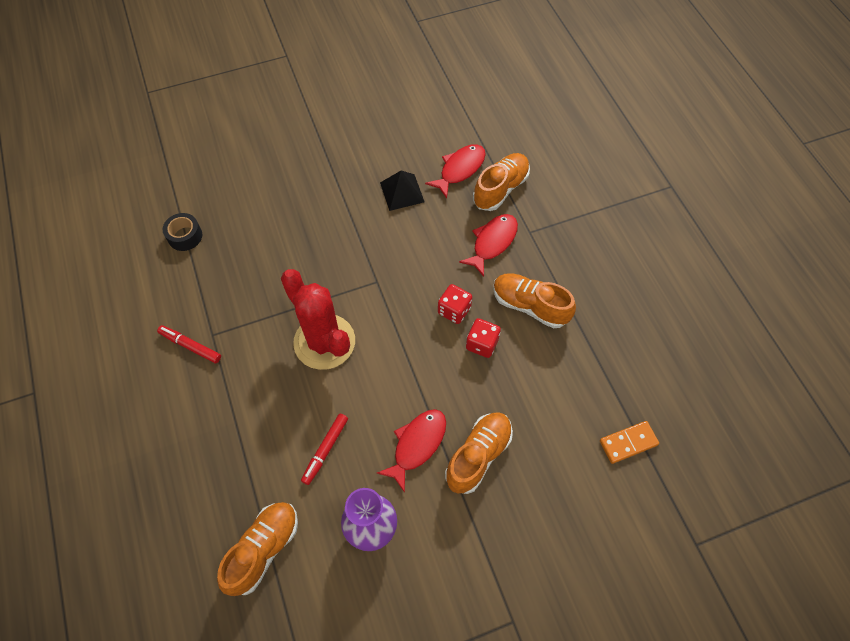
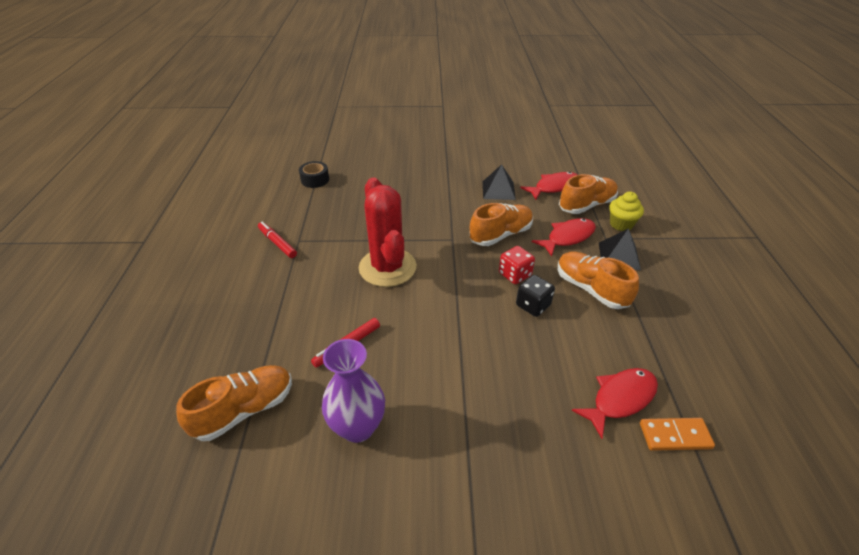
camera: 20 degrees right, 20 degrees down
(417, 445) = (437, 367): red fish -> red fish (620, 399)
(478, 456) = (496, 396): orange shoe -> orange shoe (500, 235)
(482, 344) = (533, 305): red dice -> black dice
(541, 207) = (621, 224): none -> yellow cupcake
(547, 253) = (619, 256): none -> black pyramid

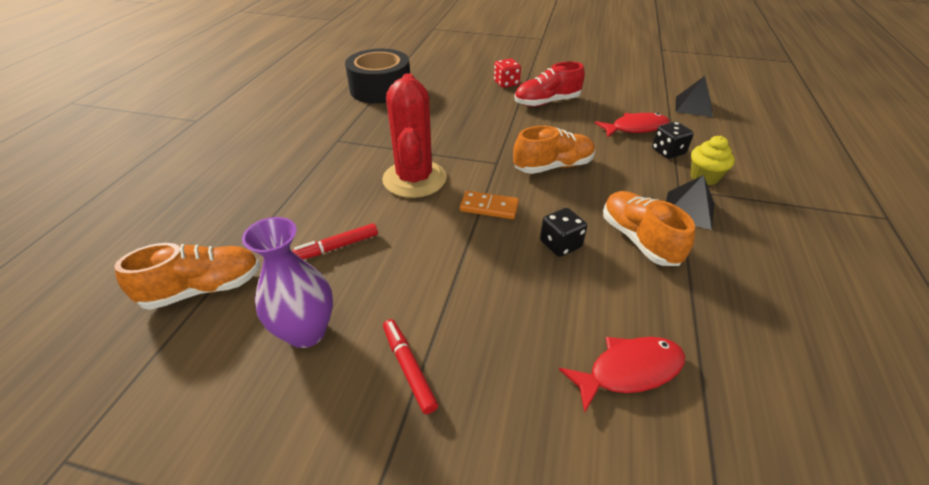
camera: 15 degrees right, 0 degrees up
(277, 243) = (316, 140): red marker -> red marker (408, 368)
(315, 180) = (380, 89): black tape -> black tape, size x2.09
(472, 172) = (546, 102): none -> red shoe
(498, 190) = (569, 123): black pyramid -> black pyramid (693, 106)
(515, 275) = (552, 209): red dice -> red dice (506, 83)
(568, 237) = (632, 181): red fish -> none
(586, 205) = (668, 151): orange shoe -> black dice
(675, 435) = (688, 433): orange domino -> orange domino (489, 207)

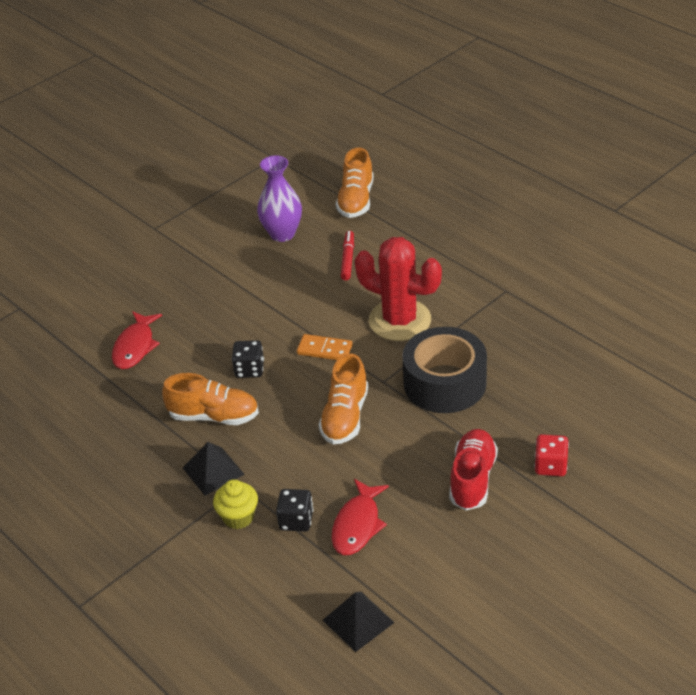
camera: 125 degrees right, 0 degrees up
(380, 89) = (608, 348): black tape -> black tape (444, 383)
(408, 368) = (221, 265): red marker -> none
(489, 207) = (324, 350): orange domino -> orange domino turned 60 degrees clockwise

